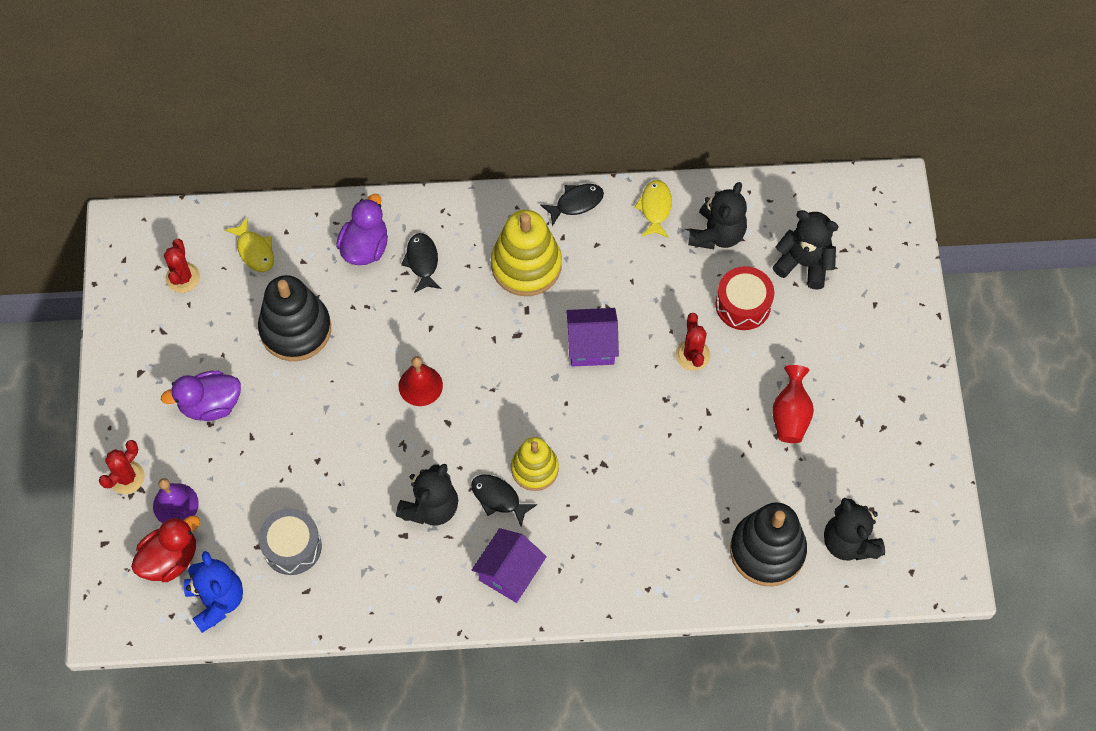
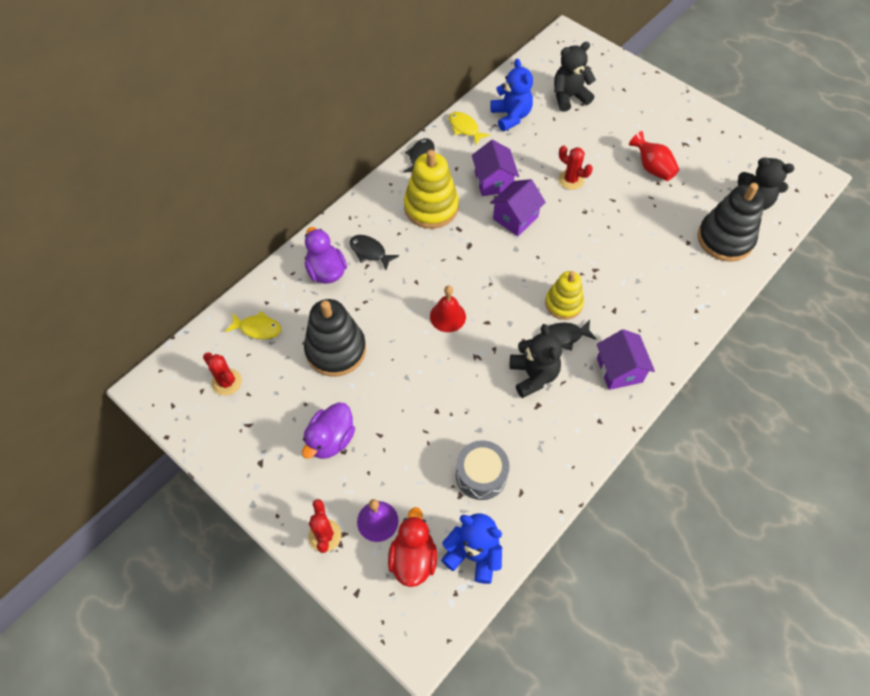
camera: 45 degrees left, 5 degrees down
(615, 290) = (493, 182): none -> purple house
(717, 234) = (511, 116): black teddy bear -> blue teddy bear
(743, 305) = (565, 137): red drum -> none

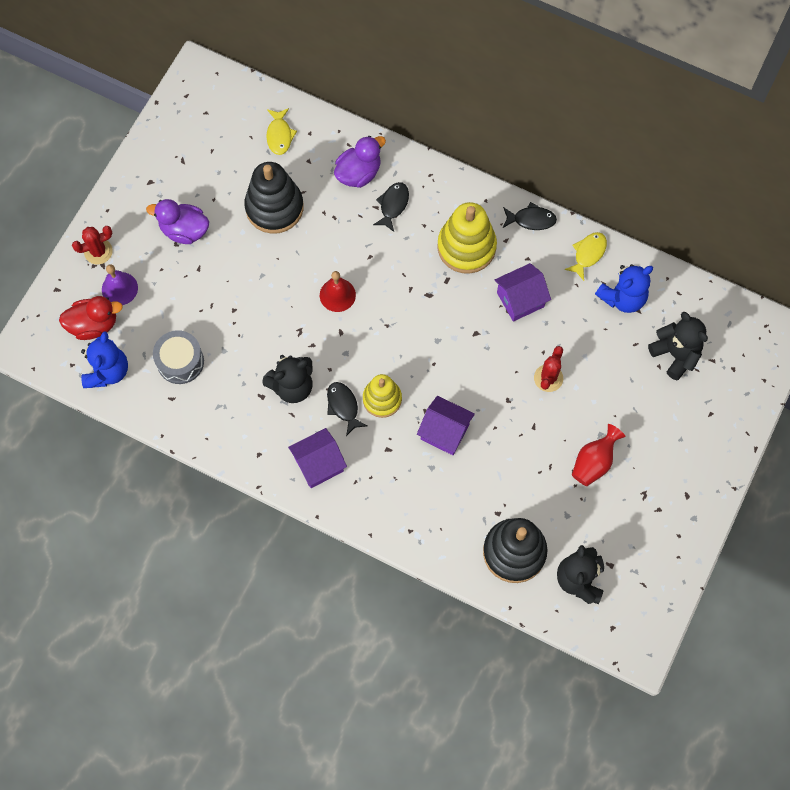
camera: 75 degrees right, 10 degrees up
(226, 382) = (218, 129): red cactus -> none
(515, 218) = (477, 332): purple house -> purple house (444, 432)

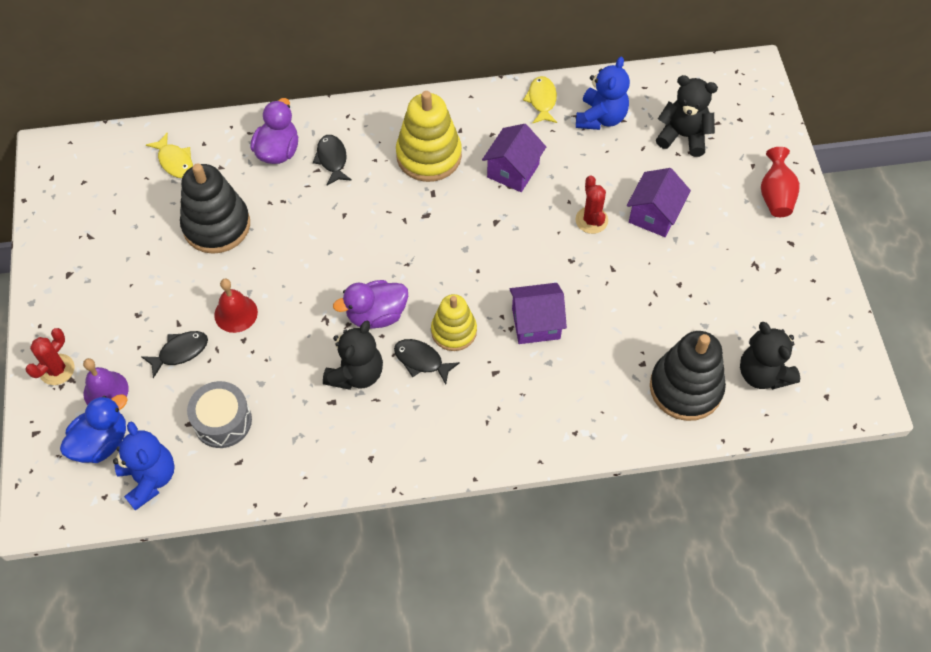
camera: 35 degrees left, 10 degrees down
(94, 325) = (101, 442): red duck -> blue duck
(184, 230) = (137, 297): purple duck -> purple duck (376, 315)
(319, 464) = (438, 429): purple house -> purple house (654, 215)
(337, 295) = (338, 265): red bell -> red bell (236, 313)
(531, 220) = (469, 101): black fish -> black fish (180, 352)
(594, 462) = (690, 265): red vase -> red vase (775, 195)

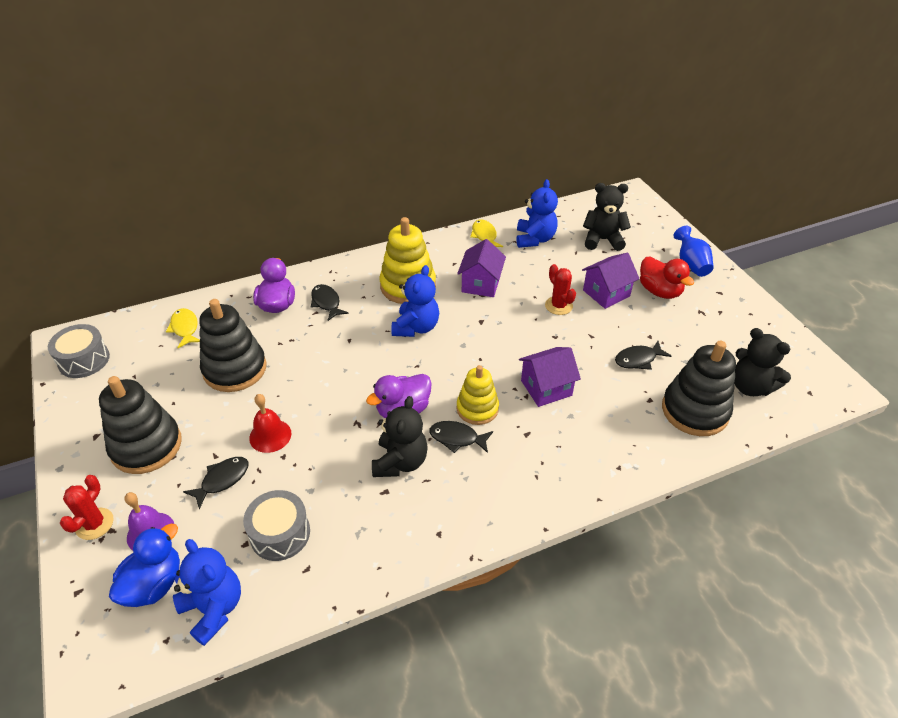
camera: 15 degrees left, 15 degrees down
(67, 180) = (84, 360): none -> grey drum
(115, 297) = (146, 446): none -> black stacking toy
(174, 161) = (185, 328): yellow fish -> yellow fish turned 150 degrees counterclockwise
(421, 214) = (416, 327): none -> blue teddy bear
(652, 311) = (638, 359): none -> black fish
(654, 215) = (606, 293): purple house -> purple house turned 45 degrees clockwise
(719, 226) = (659, 291): none -> red duck
(775, 195) = (690, 264): red vase -> blue vase

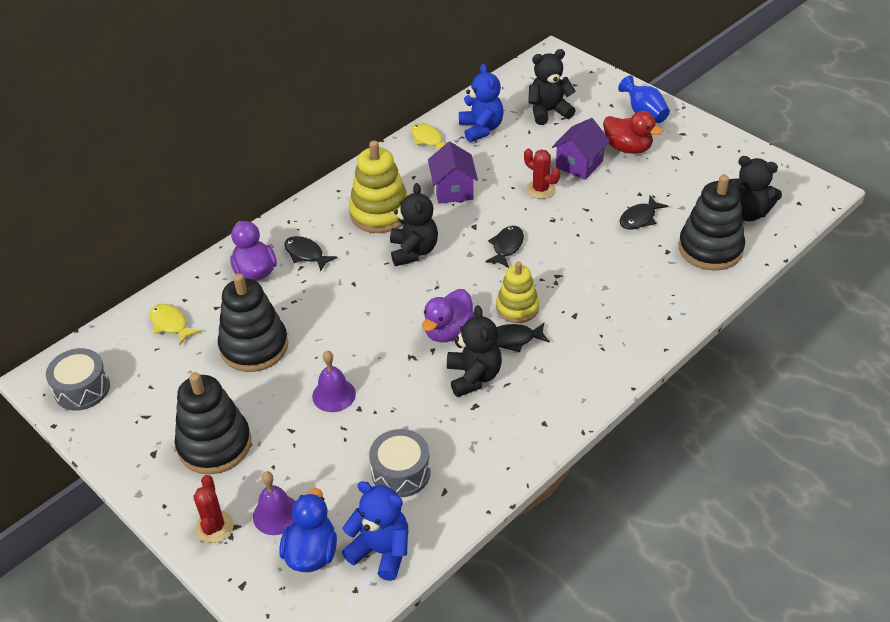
camera: 20 degrees left, 0 degrees up
(222, 480) = (314, 448): black fish -> black fish (506, 247)
(270, 435) = (334, 395): red bell -> purple bell
(416, 327) = (413, 251): blue teddy bear -> black teddy bear
(546, 388) = (570, 270): purple house -> none

